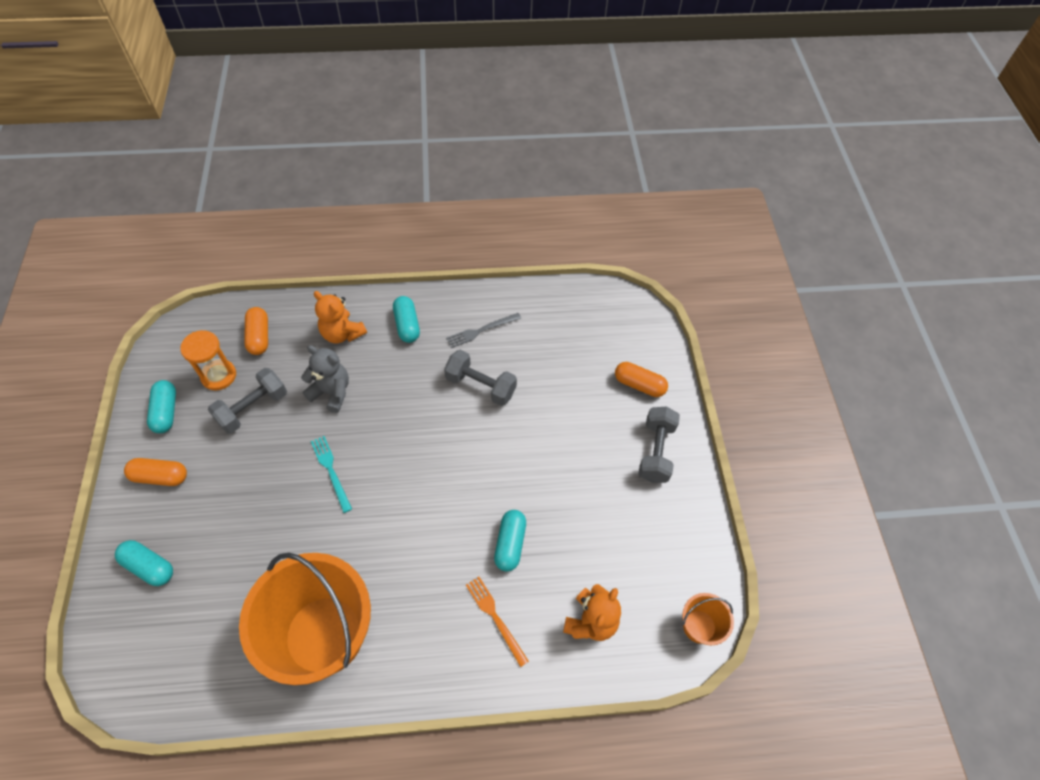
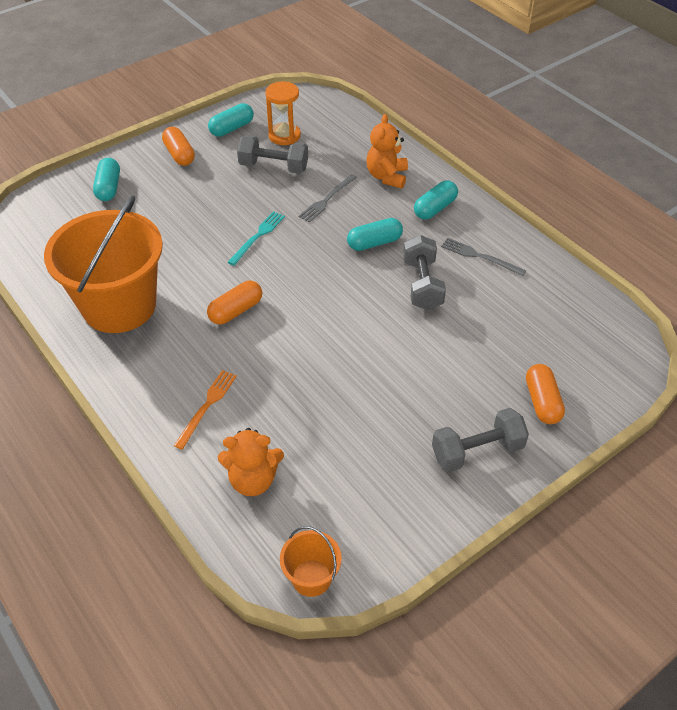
camera: 60 degrees right, 10 degrees down
(259, 337) = (338, 136): orange capsule -> orange capsule (236, 311)
(331, 392) = (327, 199): grey teddy bear -> grey fork
(510, 544) = (283, 382): turquoise capsule -> turquoise capsule (374, 243)

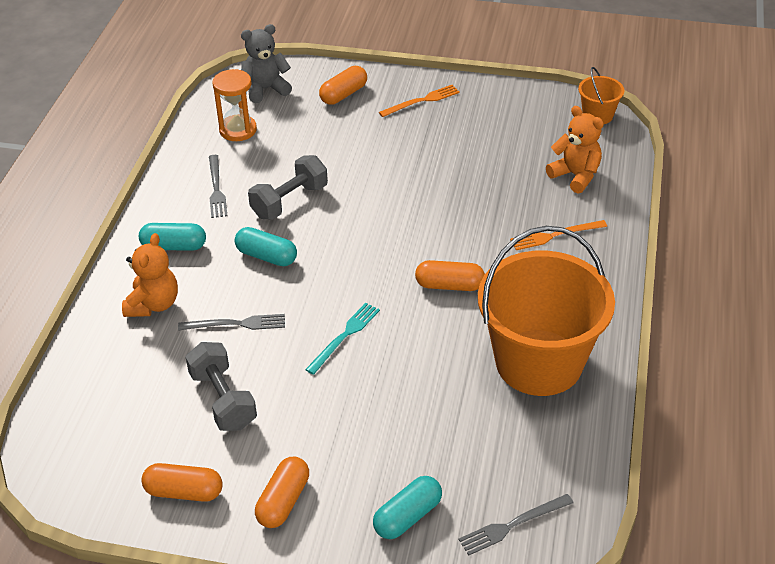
camera: 130 degrees left, 5 degrees down
(48, 219) = (512, 525): none -> grey fork
(232, 128) = (184, 491): turquoise capsule -> orange capsule
(257, 236) = (344, 336): turquoise fork -> turquoise fork turned 135 degrees clockwise
(284, 136) = (154, 432): orange hourglass -> orange hourglass (238, 130)
(387, 176) = (153, 304): orange teddy bear -> orange teddy bear turned 45 degrees counterclockwise
(477, 451) = (422, 101): grey dumbbell -> orange fork
(600, 355) = (266, 89): none -> grey teddy bear

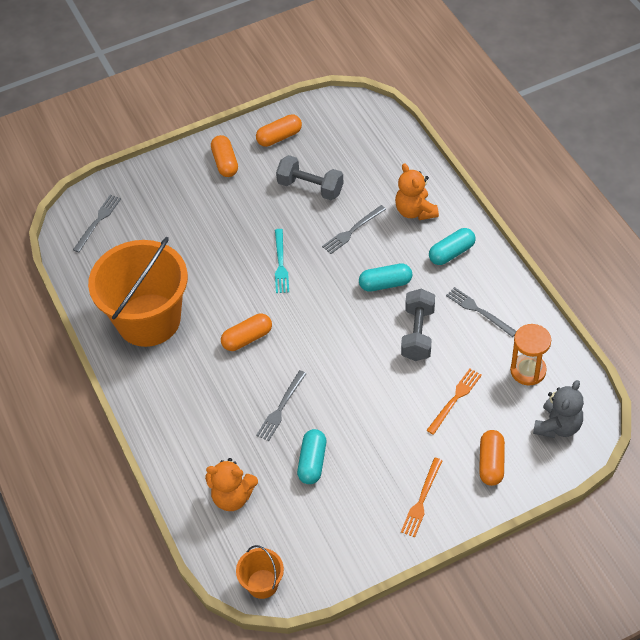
camera: 145 degrees right, 10 degrees up
(407, 516) = (155, 193): turquoise capsule -> turquoise capsule (312, 462)
(473, 213) = (281, 408): none -> grey fork
(555, 235) = (207, 426): orange fork -> orange fork (455, 399)

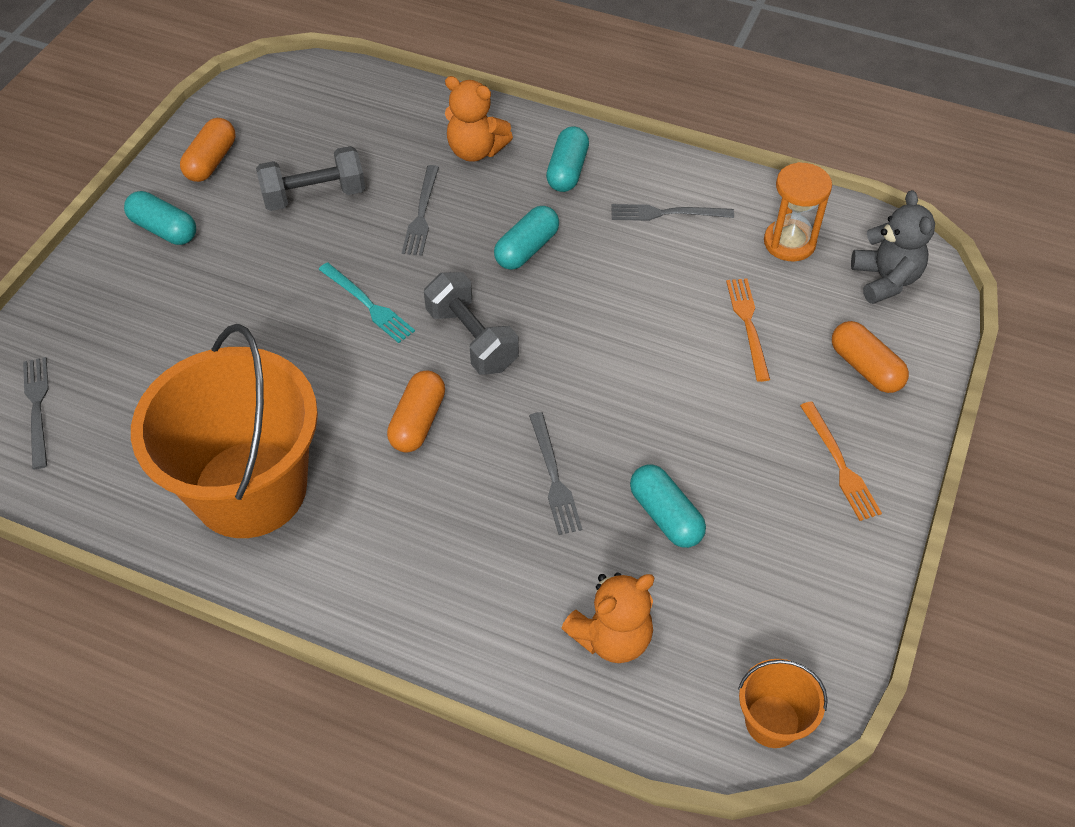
camera: 45 degrees left, 0 degrees up
(225, 163) = (164, 229): orange capsule -> turquoise capsule
(418, 334) = (626, 280): grey dumbbell -> grey dumbbell (472, 339)

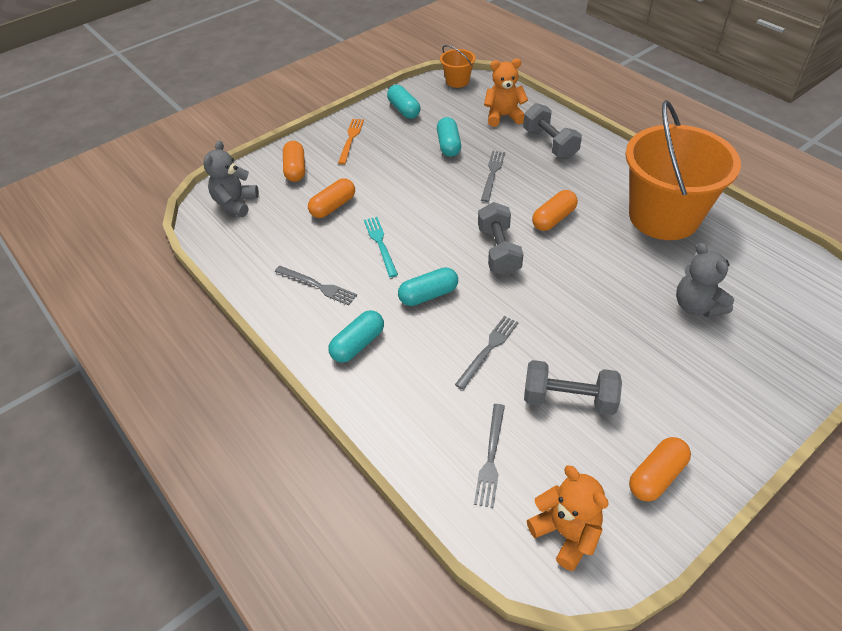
camera: 150 degrees left, 5 degrees down
(37, 408) = (807, 302): grey fork -> grey fork (491, 458)
(164, 229) = (708, 415): turquoise capsule -> turquoise capsule (404, 110)
(186, 351) = (696, 306): none -> grey teddy bear
(368, 304) = (557, 295): turquoise fork -> turquoise fork (380, 244)
(475, 150) = (415, 391): orange teddy bear -> orange teddy bear (566, 533)
(490, 591) = (550, 144): none -> grey dumbbell
(748, 325) = (333, 206): orange fork -> orange capsule
(789, 243) = (263, 241): orange hourglass -> none

